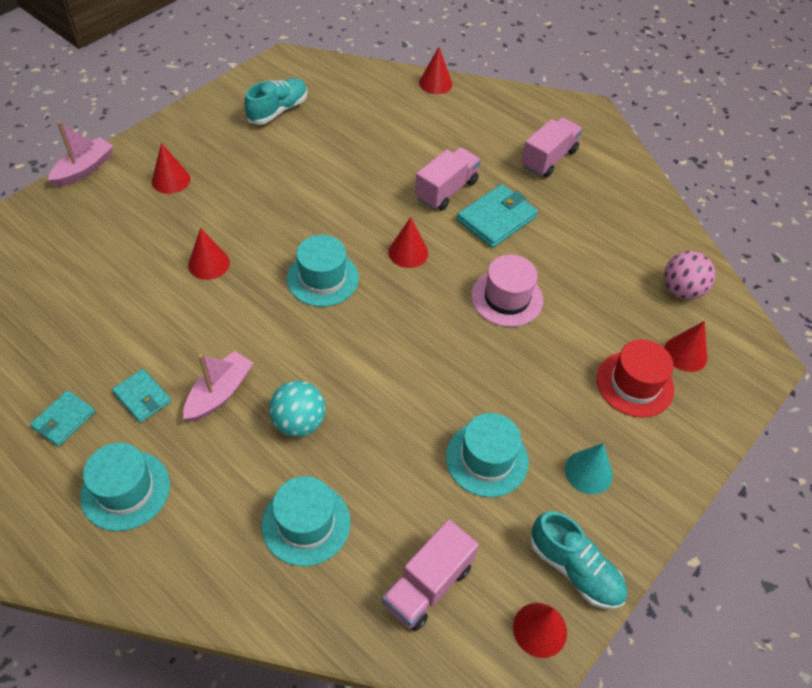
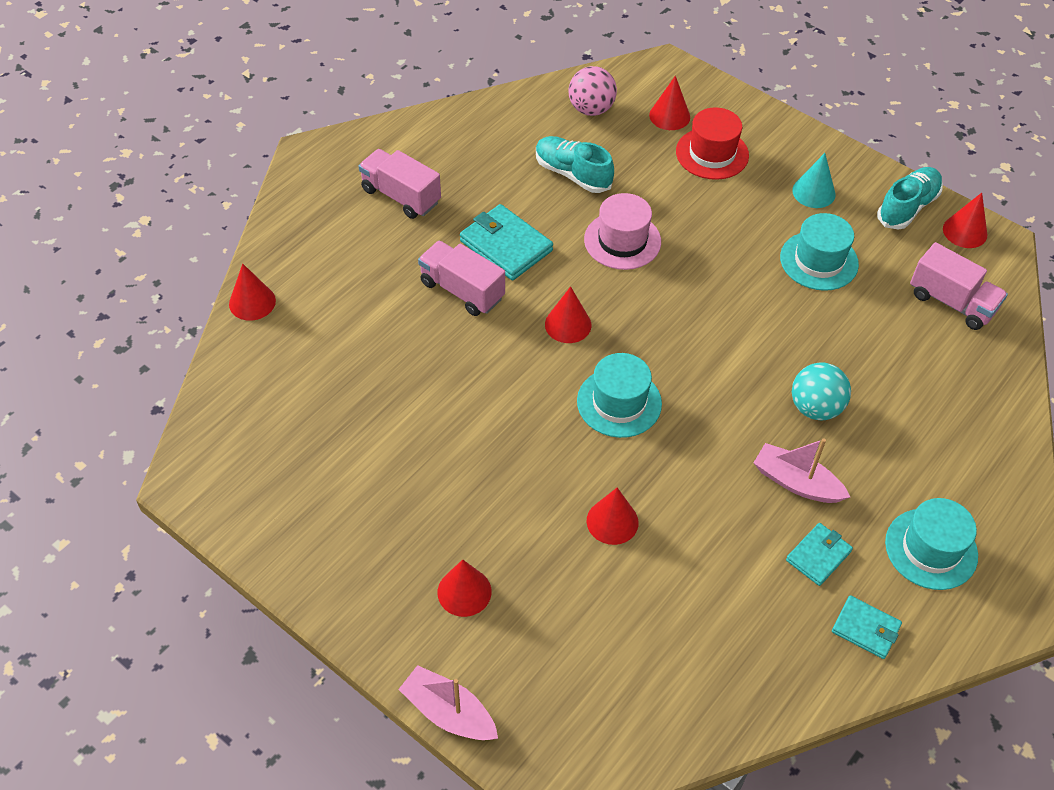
camera: 90 degrees left, 0 degrees up
(278, 110) = (310, 480): turquoise shoe -> turquoise shoe (572, 174)
(306, 523) = (921, 392): turquoise hat -> none

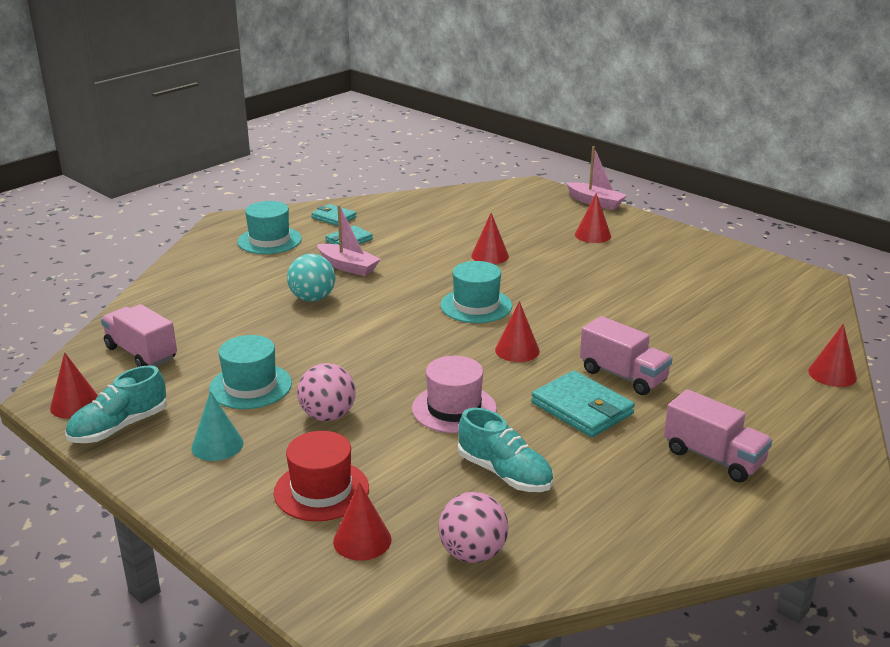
camera: 175 degrees left, 25 degrees down
(733, 227) = (328, 416): none -> pink ball

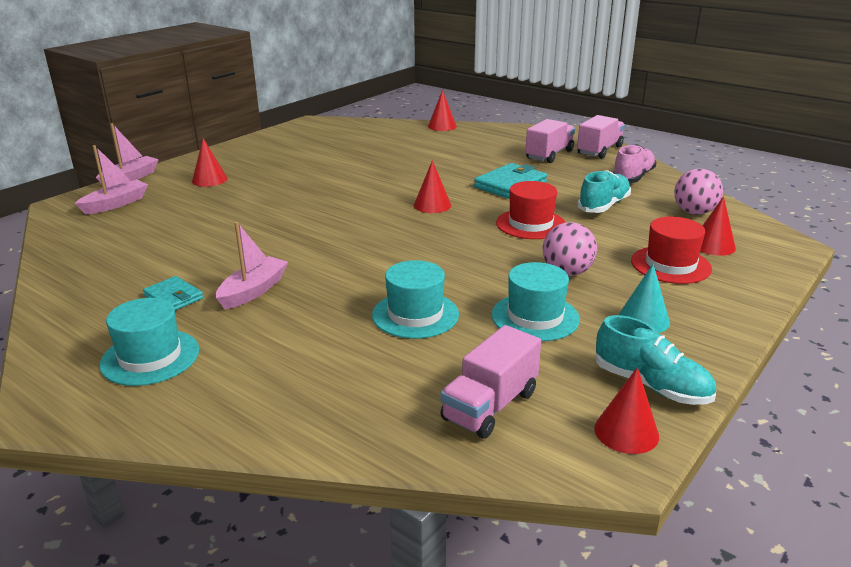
camera: 95 degrees left, 0 degrees up
(312, 298) = (336, 304): turquoise ball -> none
(334, 217) = (90, 315): turquoise wallet -> none
(454, 409) = (530, 224): pink hat -> red hat
(476, 306) = (353, 222): turquoise hat -> turquoise hat (415, 315)
(490, 256) = (243, 219): red cone -> none
(531, 203) = (115, 204): none -> pink boat
(617, 524) = (633, 177): none -> pink shoe
(623, 376) = (461, 173): pink truck -> pink truck (599, 150)

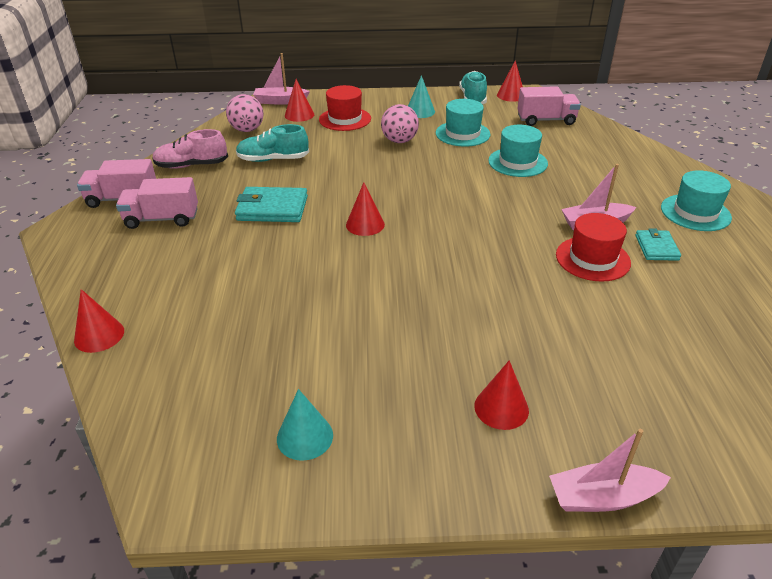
camera: 130 degrees left, 10 degrees up
(115, 204) = (653, 427): pink boat -> pink boat (280, 101)
(290, 144) = (305, 436): none -> turquoise cone
(530, 224) = (344, 173): red hat -> red hat (592, 259)

